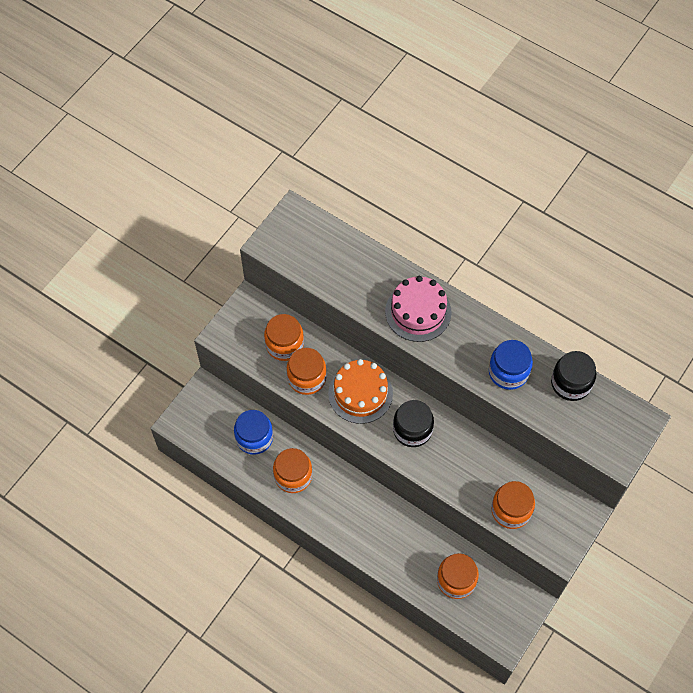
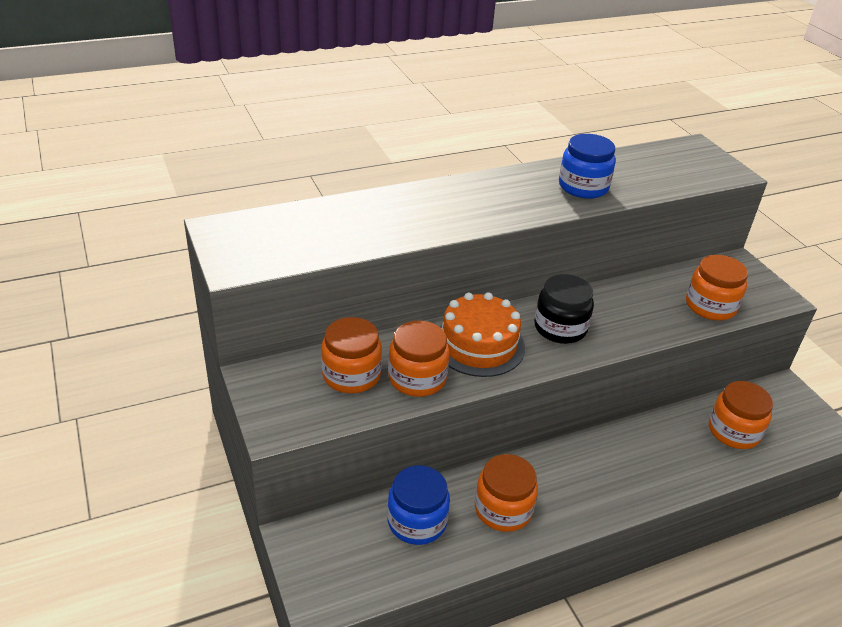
camera: 60 degrees left, 25 degrees down
(418, 312) = (454, 206): pink cake -> none
(571, 383) = (626, 161): black jar -> none

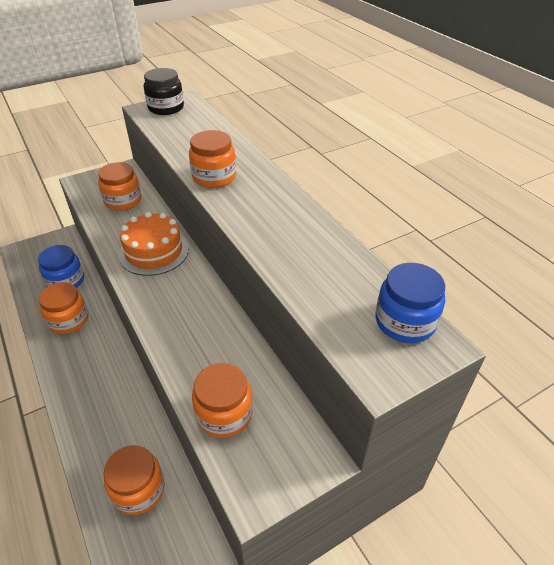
camera: 85 degrees right, 5 degrees up
(417, 378) = (118, 226): orange jar -> orange jar (214, 177)
(560, 328) = (177, 295): black jar -> black jar (166, 108)
(583, 187) = (290, 243): blue jar -> blue jar (405, 322)

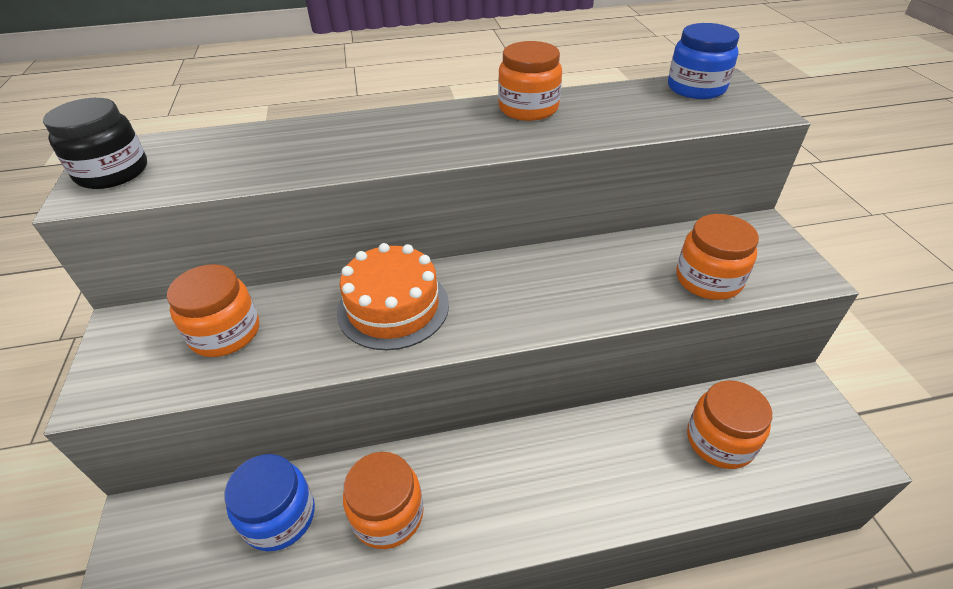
camera: 70 degrees left, 0 degrees up
(214, 177) = (379, 152): orange jar -> orange jar (528, 108)

